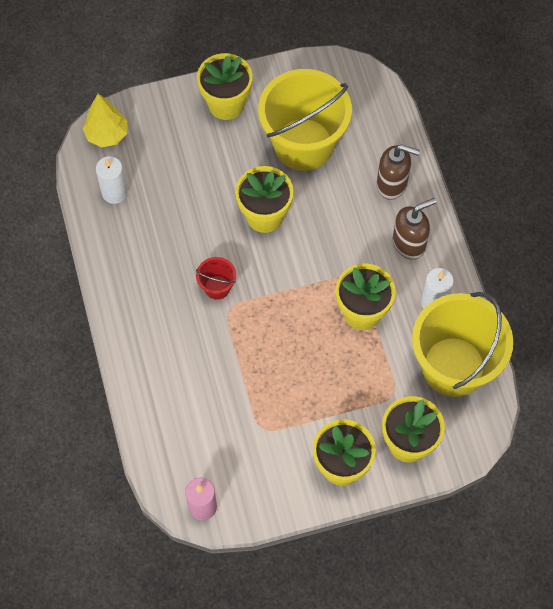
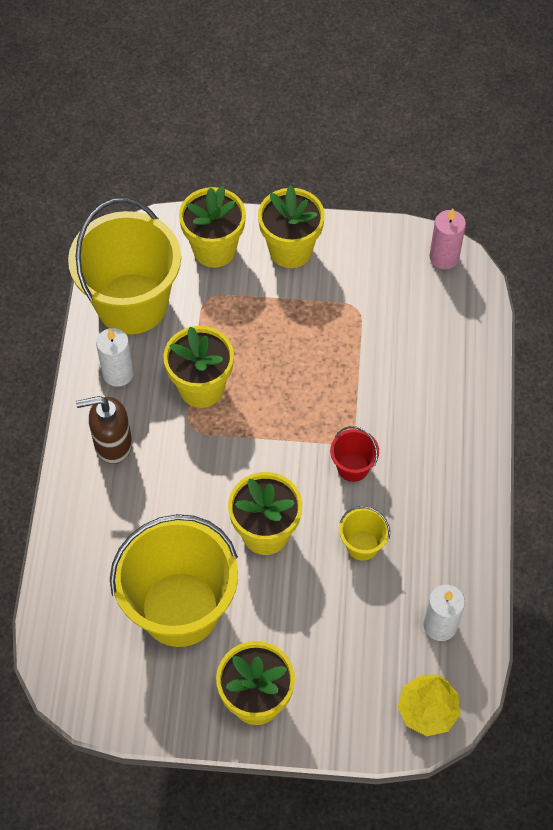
camera: 160 degrees left, 5 degrees down
(189, 230) = (362, 545): none -> yellow bucket
(392, 184) = (96, 520): brown soap dispenser -> none

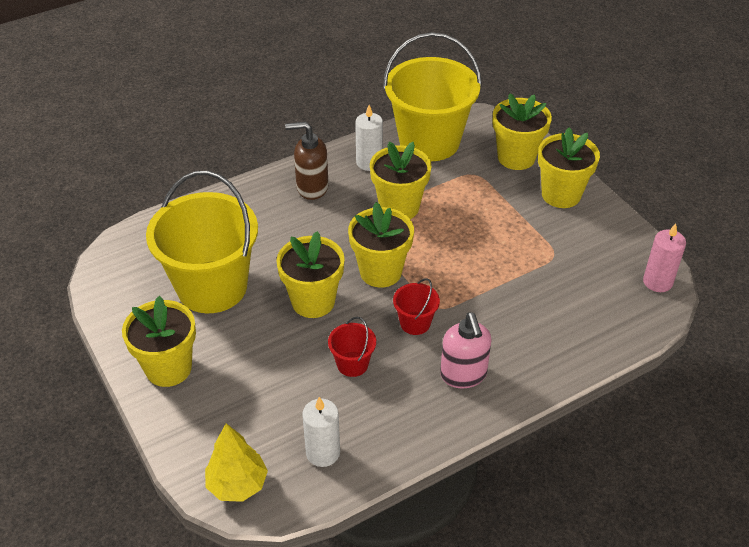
camera: 55 degrees right, 15 degrees down
(112, 444) = (312, 188): brown soap dispenser -> brown soap dispenser turned 45 degrees counterclockwise
(271, 455) = (380, 272): none -> yellow flower pot
(362, 545) = (352, 364): yellow bucket -> red bucket
(436, 468) = (463, 375): none -> pink soap dispenser

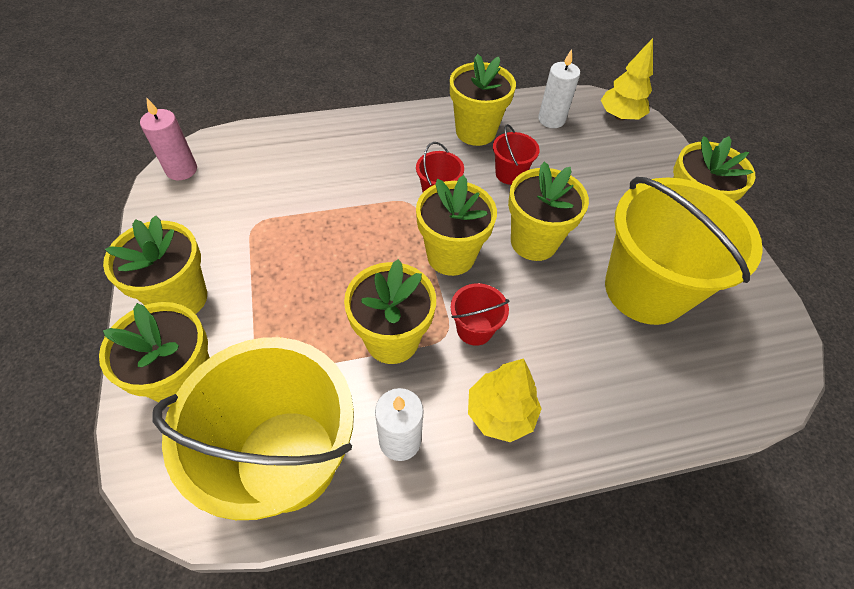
camera: 165 degrees left, 10 degrees up
(312, 188) = (500, 413): brown soap dispenser -> yellow tree
(343, 227) = (474, 329): none -> red bucket
(406, 407) = (475, 132): none -> yellow flower pot
(463, 375) = (416, 142): pink soap dispenser -> none

